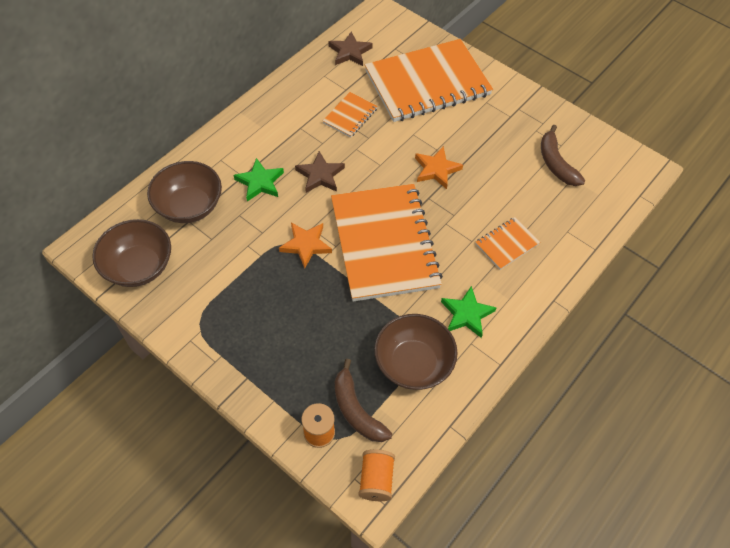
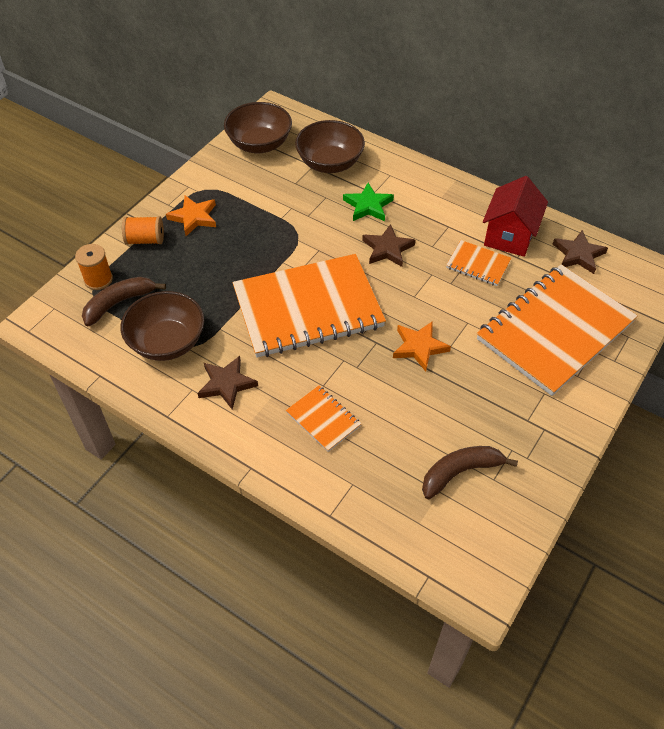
camera: 85 degrees right, 5 degrees down
(306, 245) = (297, 248): orange star -> orange star (194, 217)
(320, 89) = (509, 236): none -> red house
(376, 479) = (51, 323): orange spool -> orange spool (145, 240)
(427, 83) = (554, 331): orange notebook -> orange notebook turned 75 degrees clockwise
(466, 314) = (226, 384): green star -> brown star

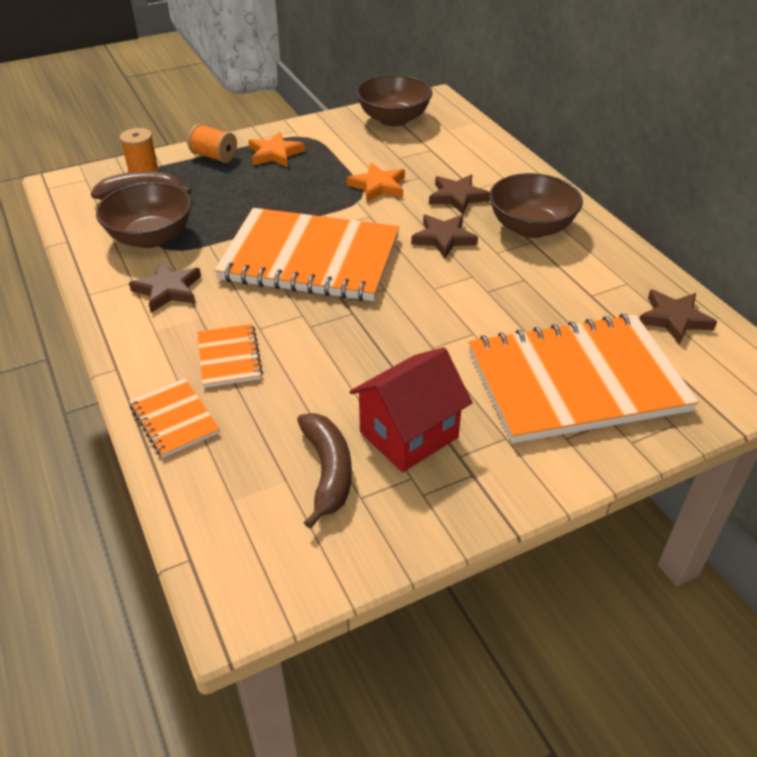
camera: 30 degrees right, 10 degrees down
(330, 163) = (450, 152): brown bowl -> brown bowl (531, 227)
(368, 206) = (457, 197): green star -> brown star
(419, 347) = (395, 334): orange star -> orange star (378, 186)
(460, 472) = (328, 472): brown banana -> brown banana turned 75 degrees clockwise
(478, 264) = (535, 286): orange notebook -> orange notebook (174, 419)
(509, 236) = (598, 273): red house -> red house (409, 435)

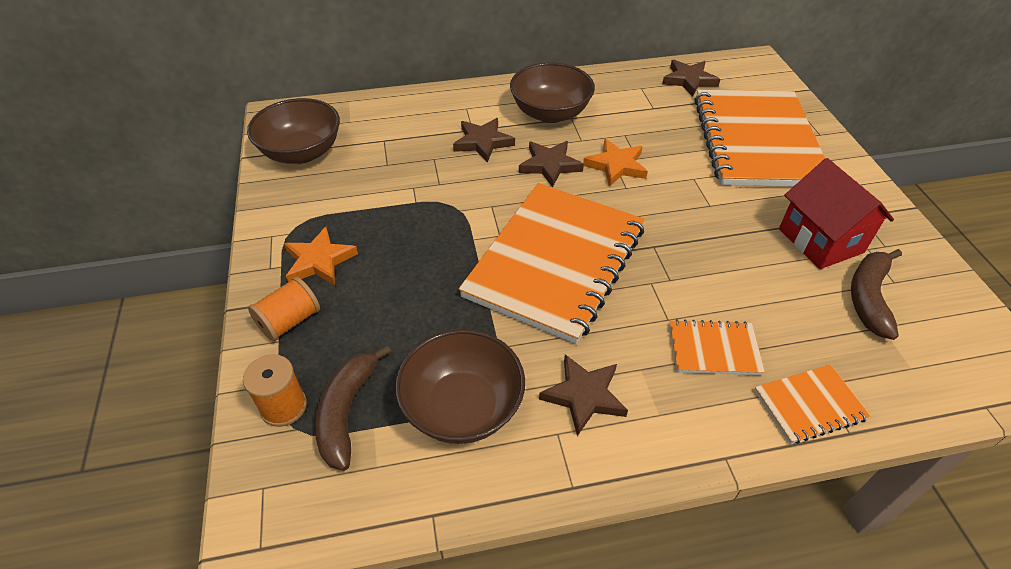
camera: 75 degrees left, 5 degrees up
(328, 472) = (869, 297): brown banana -> brown banana turned 75 degrees counterclockwise
(378, 186) = (437, 189): orange star -> orange star (616, 165)

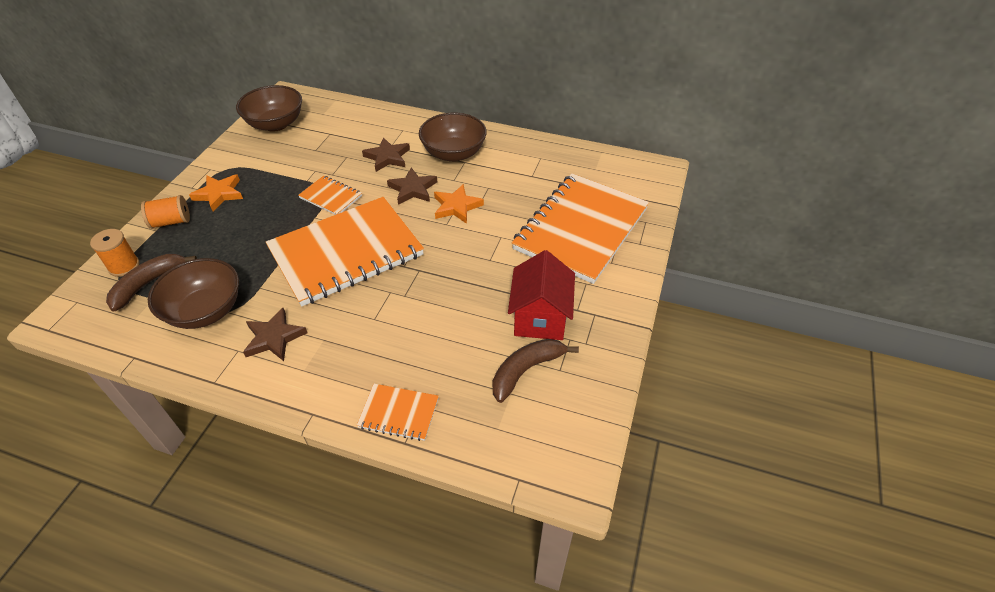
camera: 30 degrees right, 0 degrees up
(689, 80) = (584, 165): brown star -> none
(714, 349) = (380, 350): orange notebook -> orange notebook (331, 197)

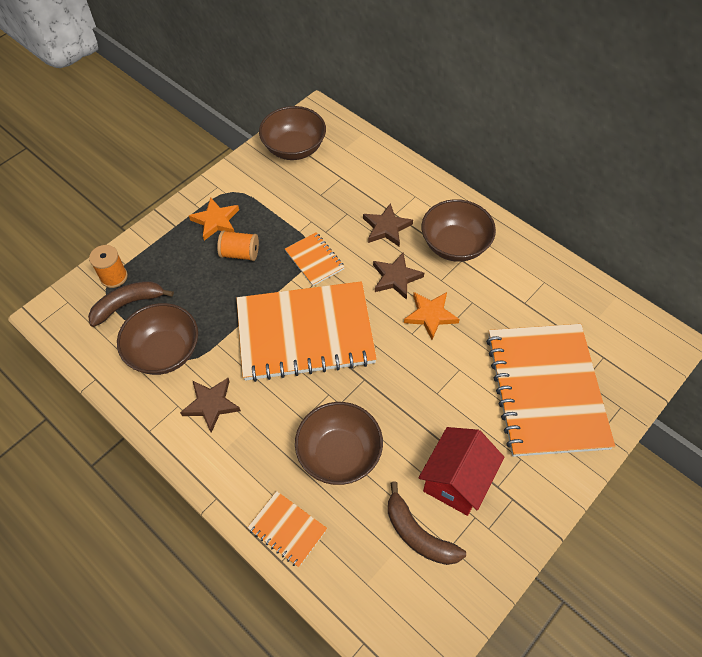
camera: 25 degrees right, 10 degrees up
(171, 222) = (165, 240): orange spool -> orange spool (240, 254)
(422, 334) = (339, 454): none -> brown bowl
(526, 370) = (418, 534): brown banana -> brown banana turned 120 degrees counterclockwise
(580, 229) = (545, 390): orange notebook -> orange notebook turned 60 degrees counterclockwise

